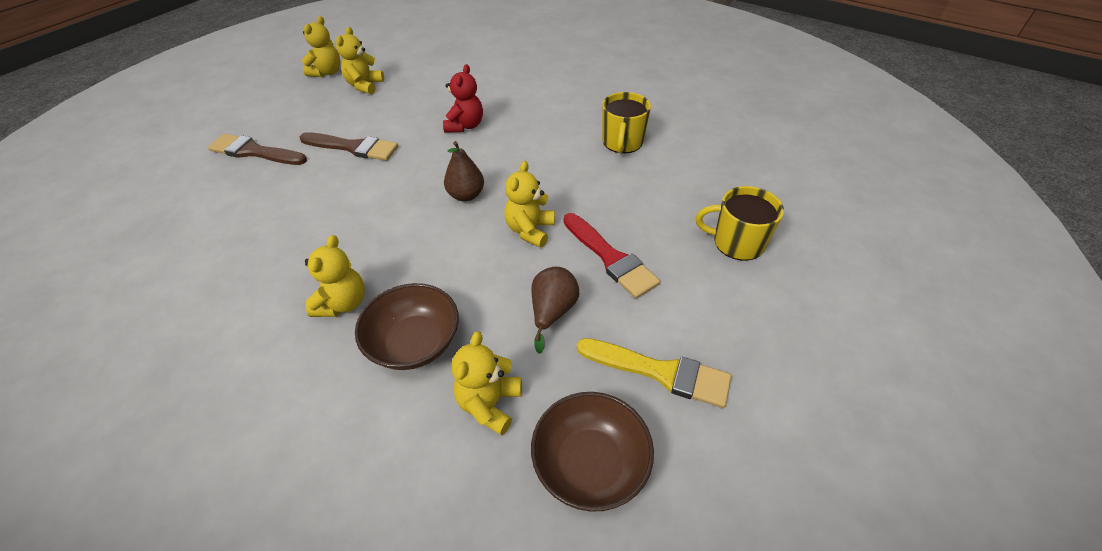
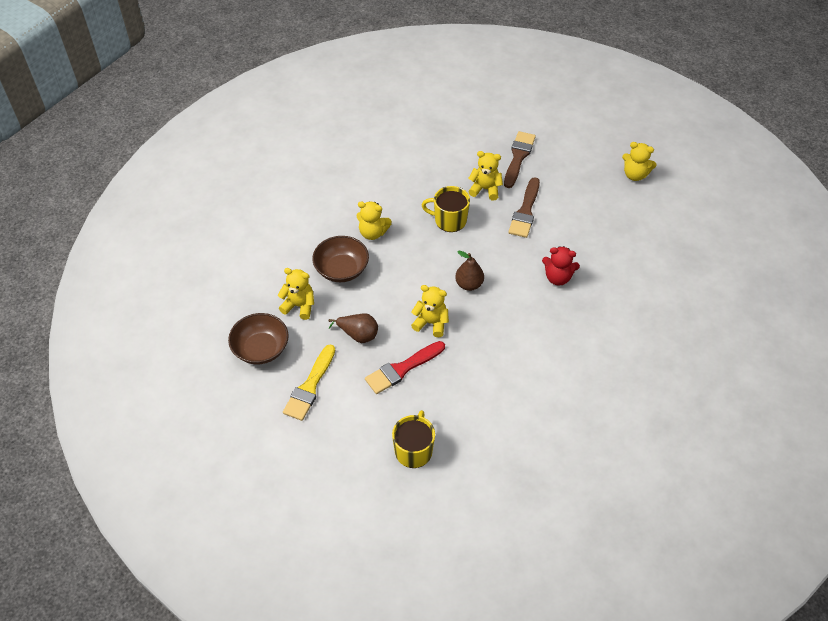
camera: 90 degrees right, 5 degrees up
(365, 86) = (615, 203): yellow teddy bear -> yellow teddy bear (485, 189)
(622, 142) = (538, 388): yellow mug -> yellow mug (449, 220)

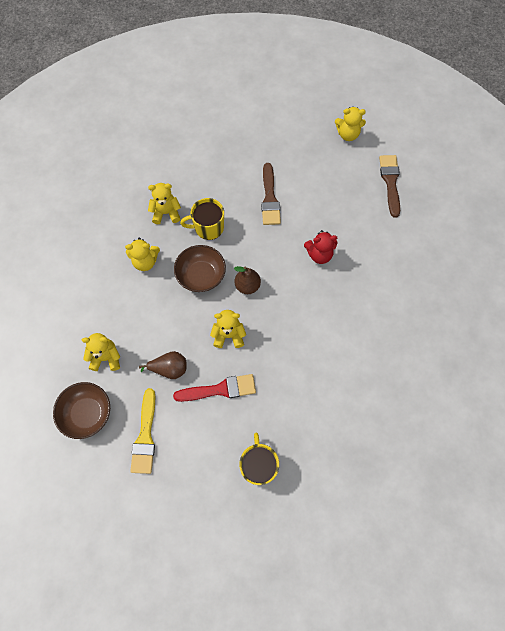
camera: 20 degrees left, 15 degrees up
(341, 269) = (131, 308): brown bowl -> brown bowl (201, 275)
(402, 369) = (220, 389): red brush -> red brush turned 135 degrees counterclockwise
(485, 189) = (228, 187): yellow teddy bear -> yellow teddy bear (166, 213)
(518, 157) = (245, 146): brown brush -> brown brush (390, 182)

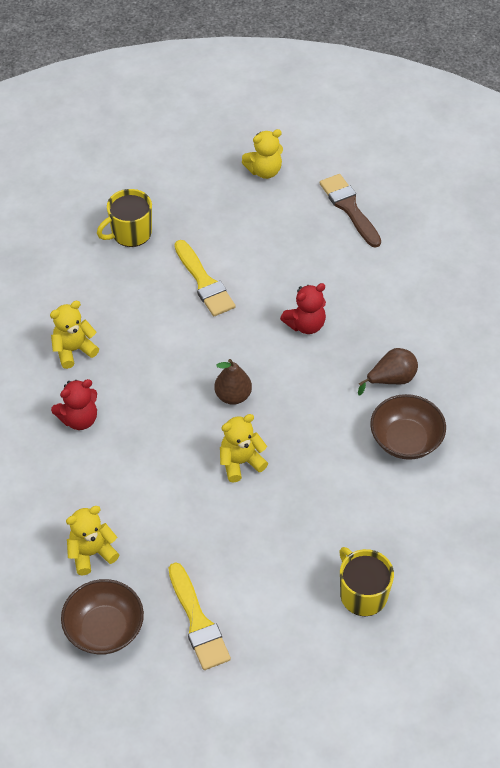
camera: 25 degrees left, 15 degrees down
(145, 261) = (79, 419): yellow teddy bear -> red teddy bear
(169, 369) = (185, 532): brown pear -> brown pear (391, 379)
(201, 275) = (164, 407): brown bowl -> brown bowl (406, 440)
(208, 227) = (141, 347): yellow mug -> yellow mug (130, 233)
(220, 389) = (265, 529): red brush -> none
(269, 198) = (204, 282): brown brush -> yellow brush

